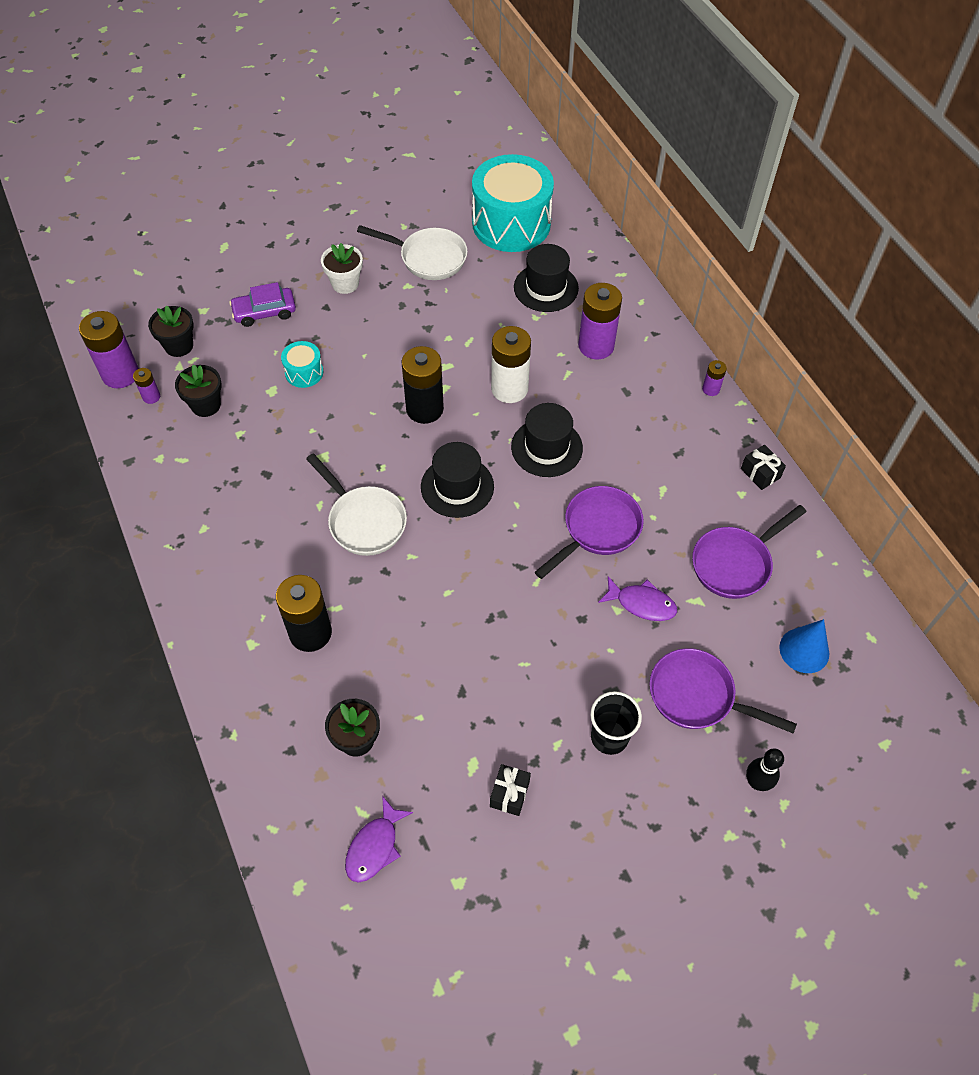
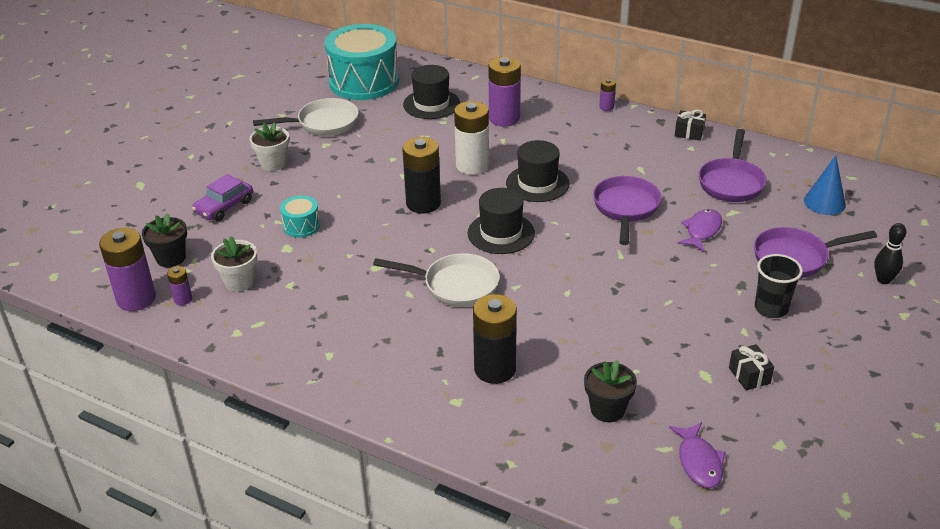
camera: 35 degrees left, 20 degrees down
(206, 405) = (239, 282): black flower pot -> white flower pot
(641, 603) = (702, 231): purple fish -> purple fish turned 45 degrees counterclockwise

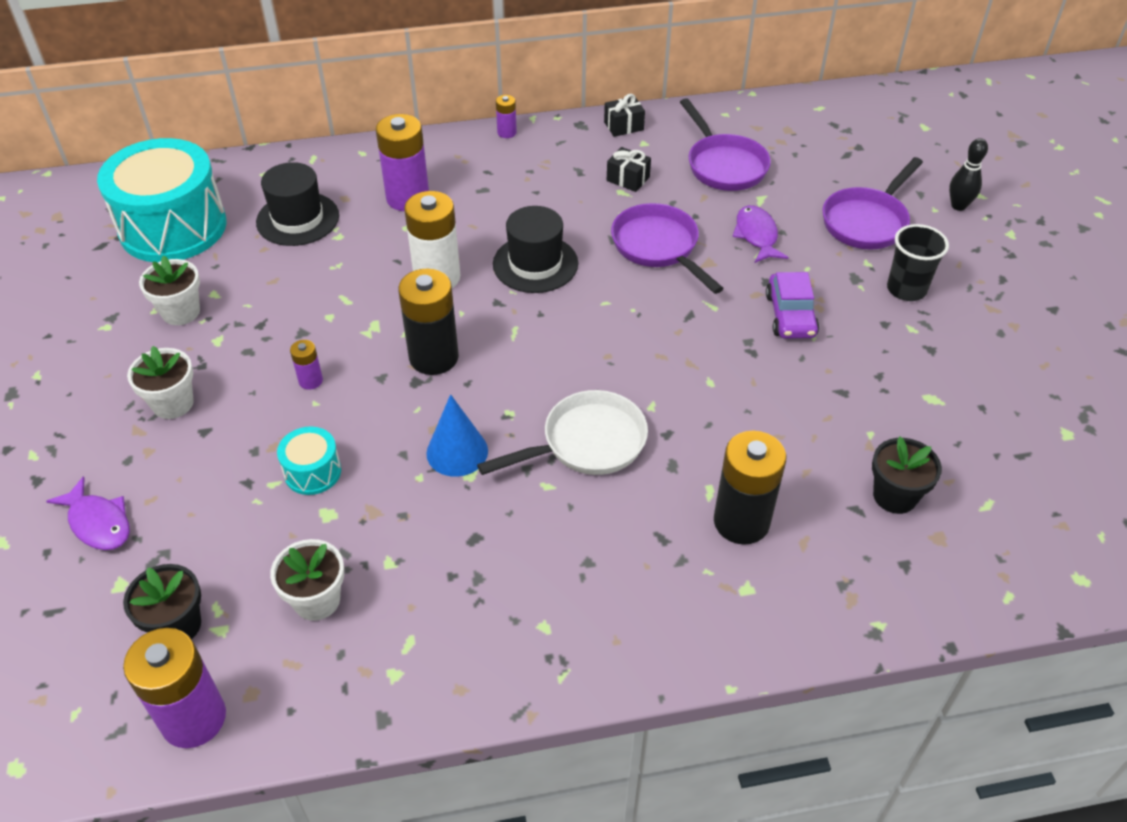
camera: 40 degrees left, 10 degrees up
(183, 299) = (265, 675): purple battery -> purple battery (310, 381)
(224, 207) = (171, 504): purple car -> purple car (790, 315)
(323, 123) = (181, 312): white pan -> white flower pot
(501, 233) = (564, 348): black hat -> none
(699, 462) = (1029, 499): purple fish -> purple fish (98, 523)
(749, 375) = (967, 375): black gift -> black gift (628, 179)
(824, 202) = (826, 147): blue cone -> blue cone (457, 452)

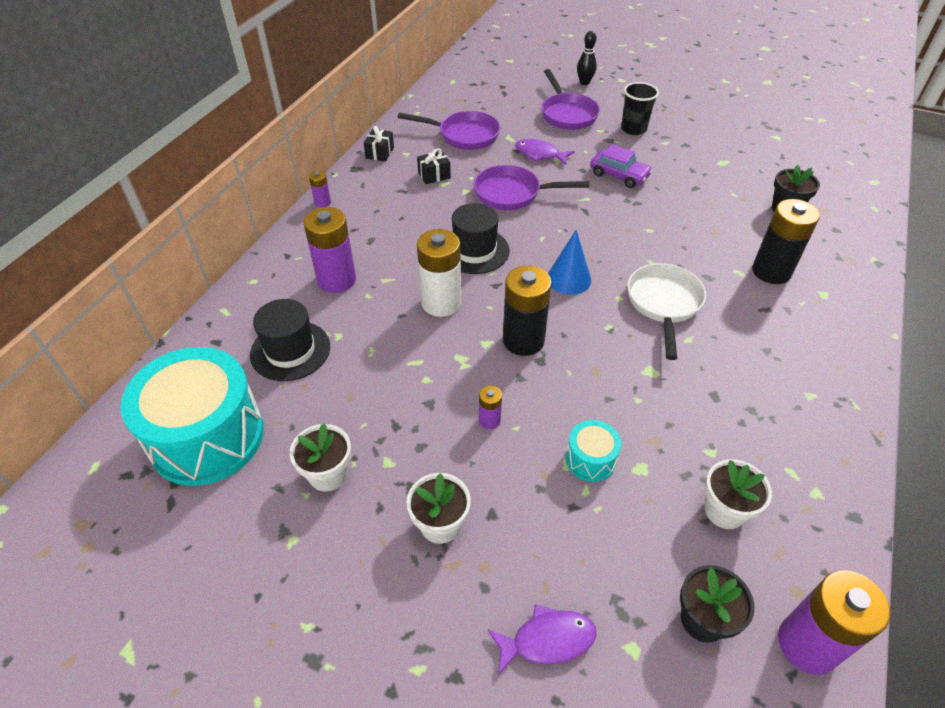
camera: 55 degrees left, 0 degrees up
(457, 452) = (627, 369): blue cone -> blue cone (569, 279)

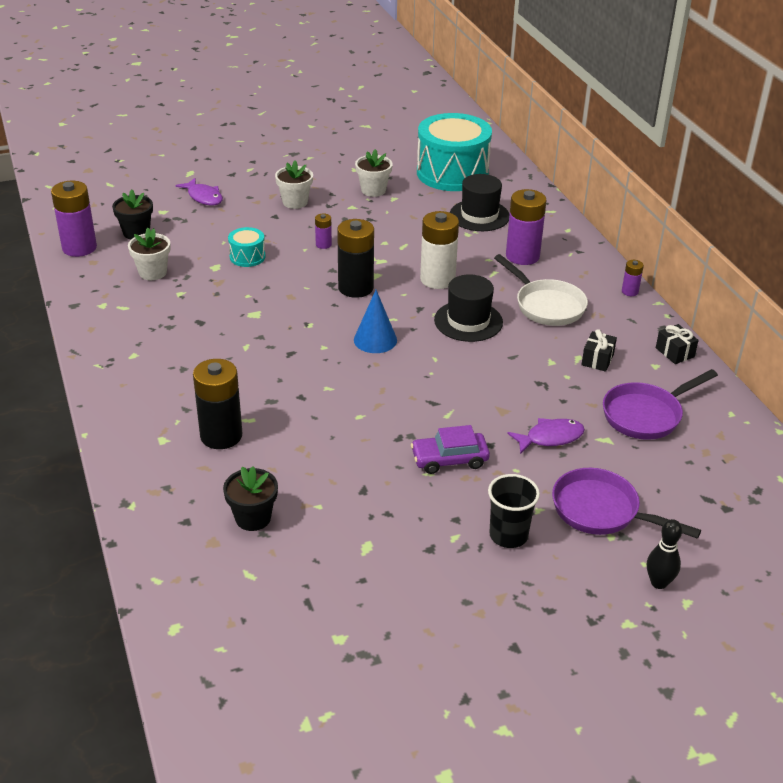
camera: 135 degrees right, 10 degrees down
(512, 194) = (511, 382): purple pan -> none
(547, 640) = (203, 197): purple fish -> purple fish turned 75 degrees counterclockwise
(664, 304) = (286, 360): white pan -> white pan (546, 305)

